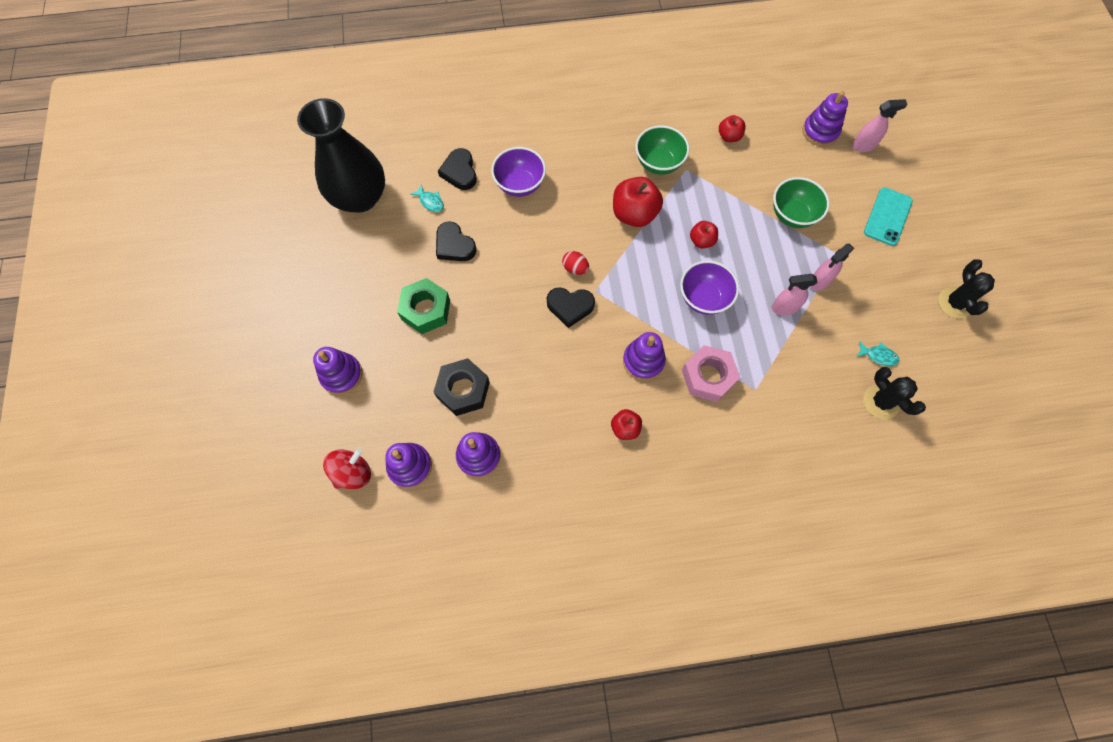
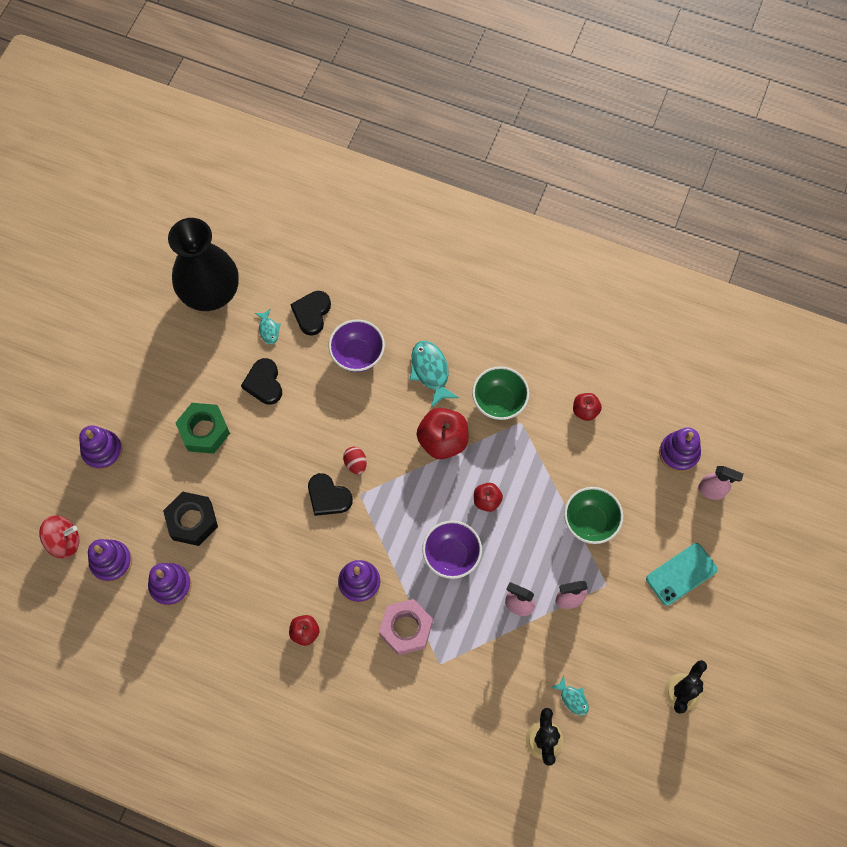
camera: 30 degrees right, 0 degrees up
(588, 167) = (430, 371): none -> turquoise fish

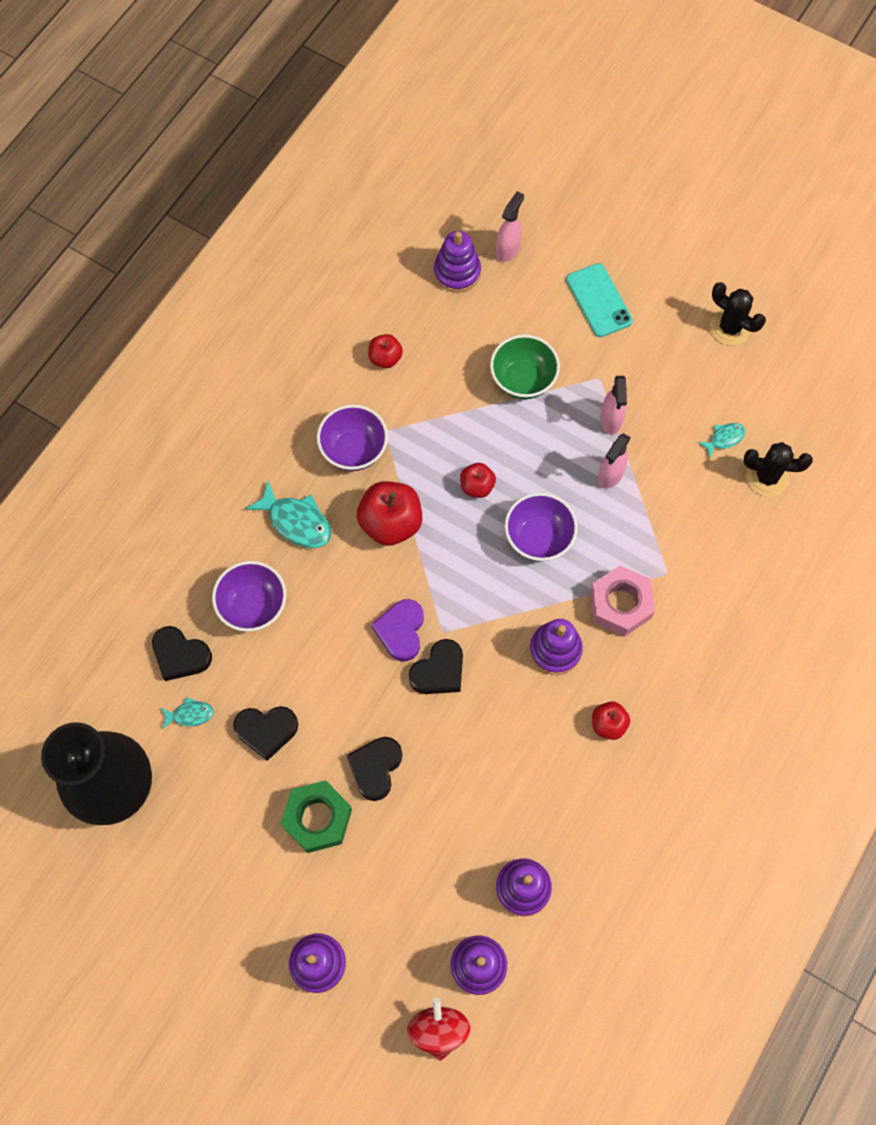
camera: 80 degrees left, 0 degrees up
(192, 521) = (440, 849): black nut -> none
(247, 464) = (375, 768): none -> black heart
(355, 463) = (401, 631): red egg -> purple heart
(430, 371) = (296, 521): turquoise fish -> turquoise fish turned 135 degrees counterclockwise
(499, 402) = (354, 450): green bowl -> purple bowl

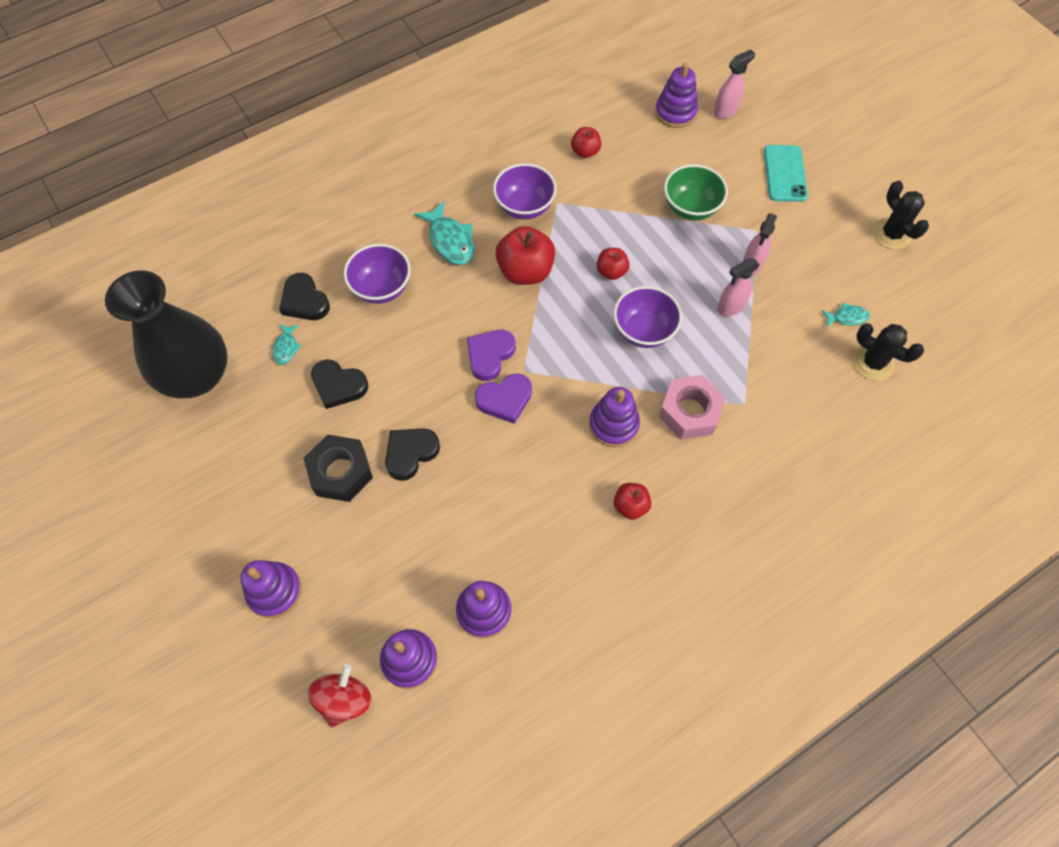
camera: 25 degrees right, 5 degrees down
(190, 714) = (286, 348): turquoise fish -> turquoise fish turned 75 degrees clockwise
(317, 818) = (341, 472): green nut -> black nut
(439, 671) = (505, 399): black heart -> purple heart

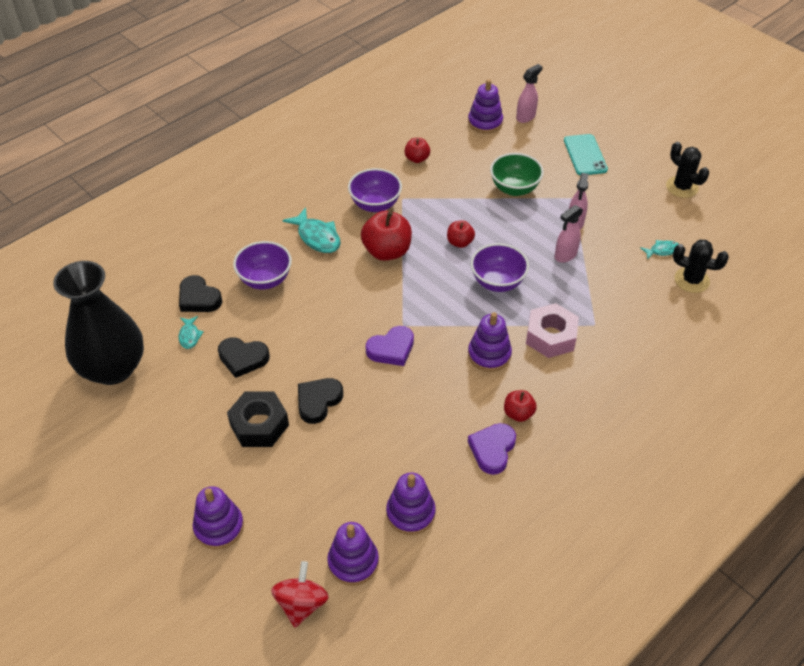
camera: 10 degrees left, 15 degrees down
(490, 355) = (371, 318): purple heart -> purple heart (492, 450)

